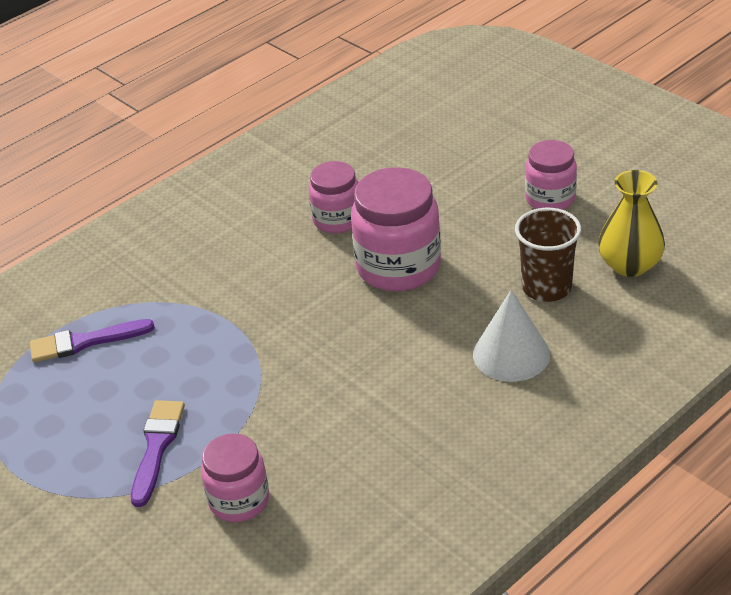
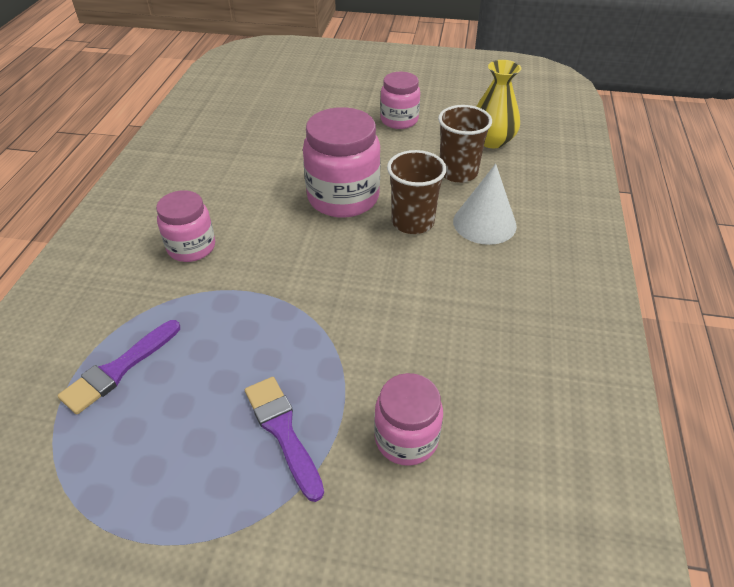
camera: 40 degrees left, 5 degrees up
(337, 219) = (262, 183): pink jar -> pink jar (191, 247)
(439, 321) = (412, 222): none -> brown cup

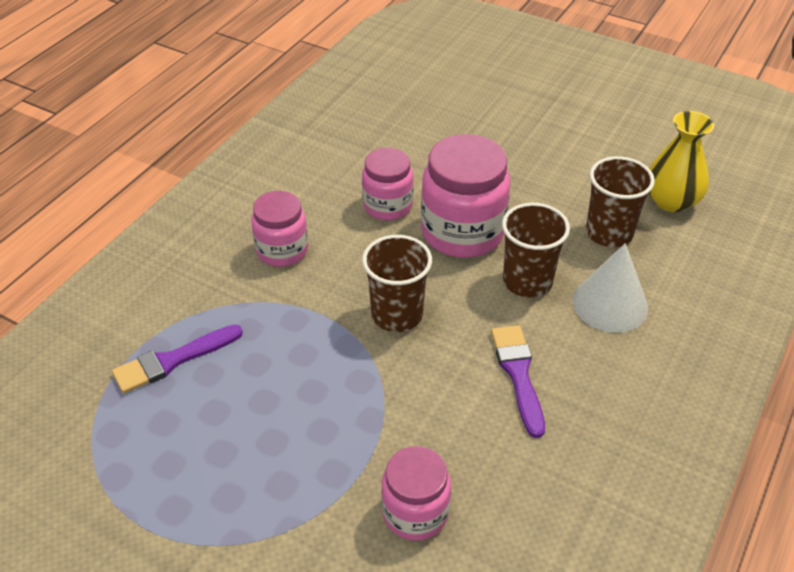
camera: 20 degrees right, 0 degrees up
(283, 431) = (300, 467): purple brush -> purple brush (518, 374)
(316, 274) = (397, 315): none -> brown cup
(399, 120) = (570, 148): pink jar -> pink jar (387, 206)

